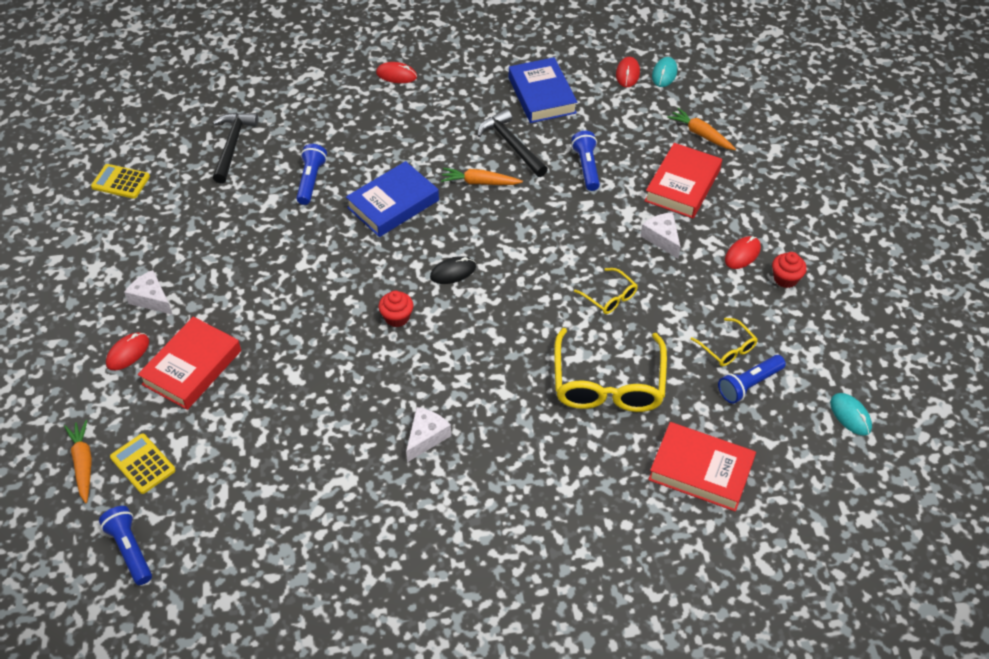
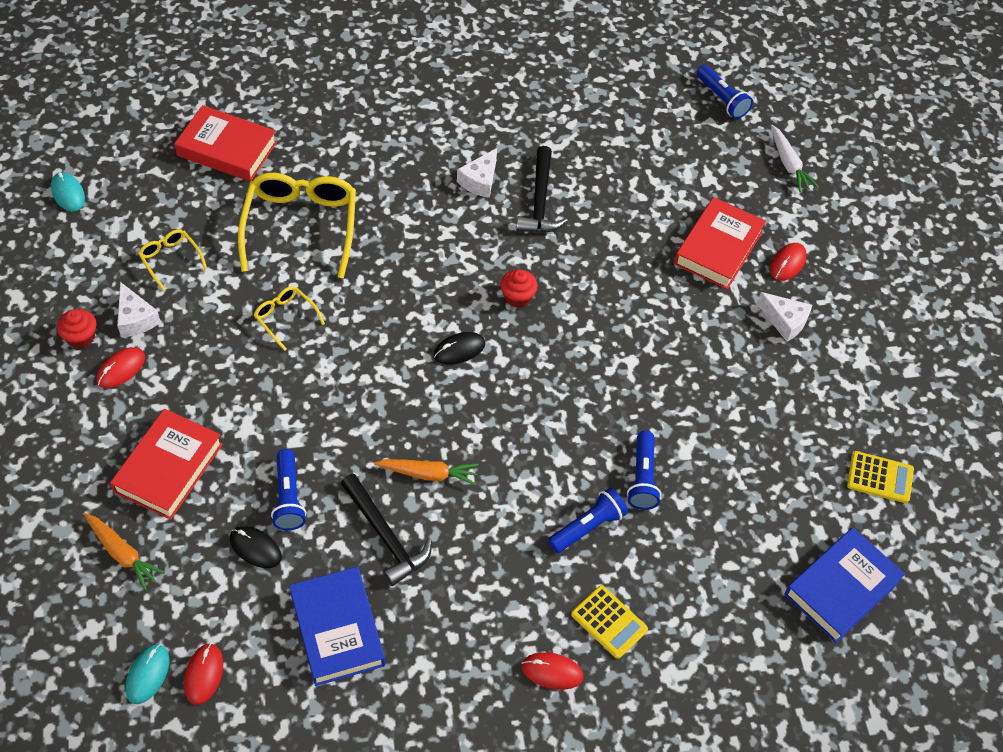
camera: 175 degrees right, 5 degrees up
(83, 464) = (788, 164): orange carrot -> white carrot
(143, 464) = (735, 163): yellow calculator -> yellow calculator (609, 622)
(232, 145) = (757, 536): black hammer -> black hammer (540, 201)
(393, 204) = (535, 442): blue book -> blue book (841, 588)
(606, 138) = (255, 548): none -> black mouse
(662, 238) = (211, 391): white cheese -> white cheese (135, 319)
(749, 384) = (158, 223): blue flashlight -> blue flashlight (588, 527)

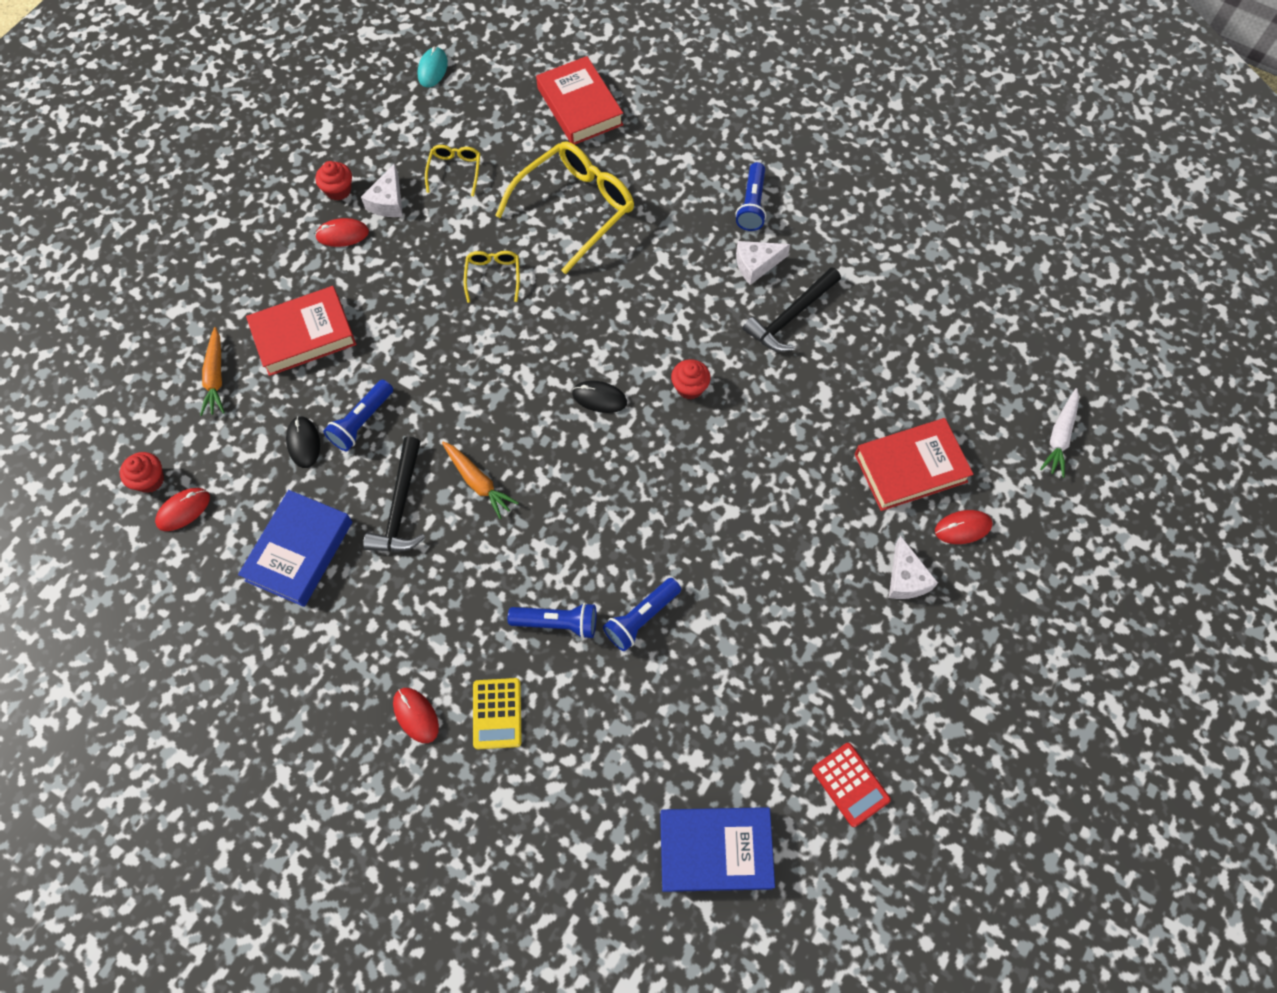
camera: 45 degrees right, 10 degrees up
(147, 674) = (150, 480): turquoise mouse -> red cupcake
(722, 99) = (1054, 333): blue flashlight -> blue flashlight (752, 205)
(880, 478) = (850, 784): yellow calculator -> red calculator

